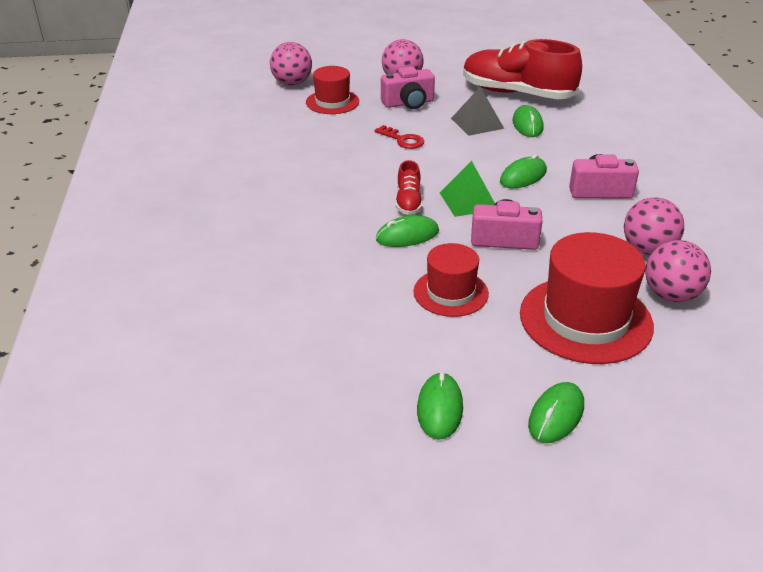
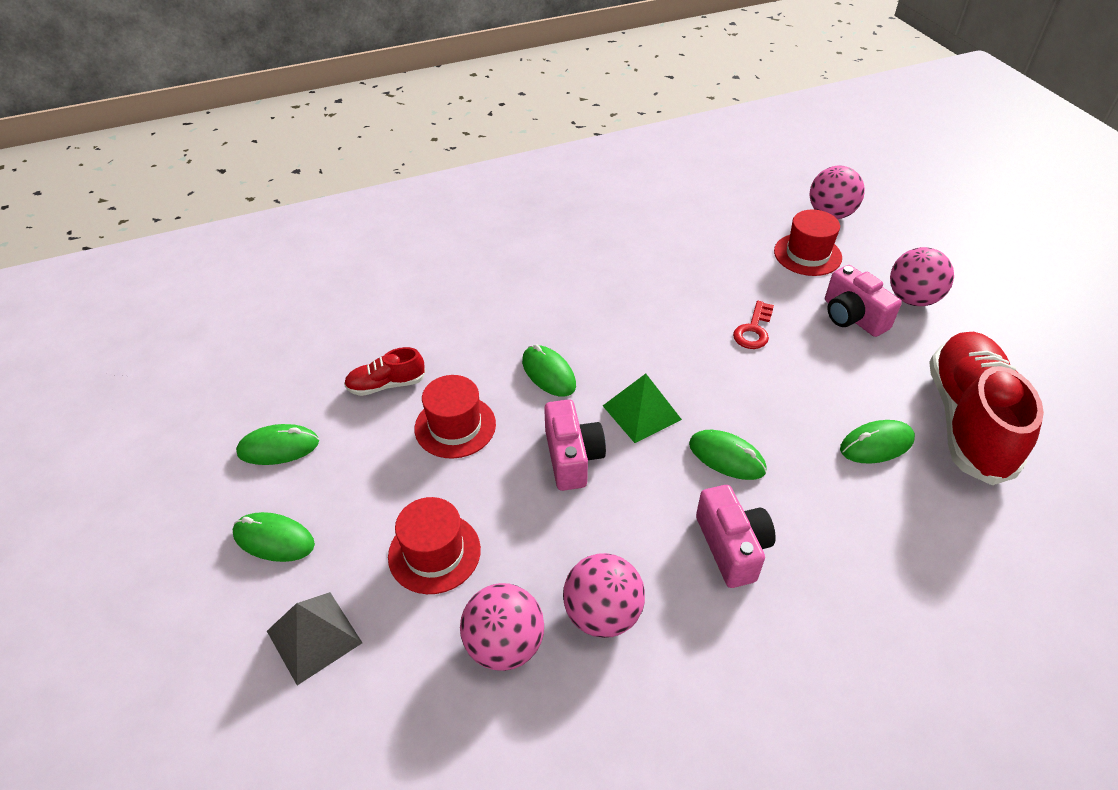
camera: 75 degrees right, 10 degrees up
(408, 202) = (615, 362): red shoe -> red shoe (386, 385)
(477, 123) = (843, 390): grey pyramid -> grey pyramid (314, 636)
(585, 319) = (434, 553): red hat -> red hat, size x0.59

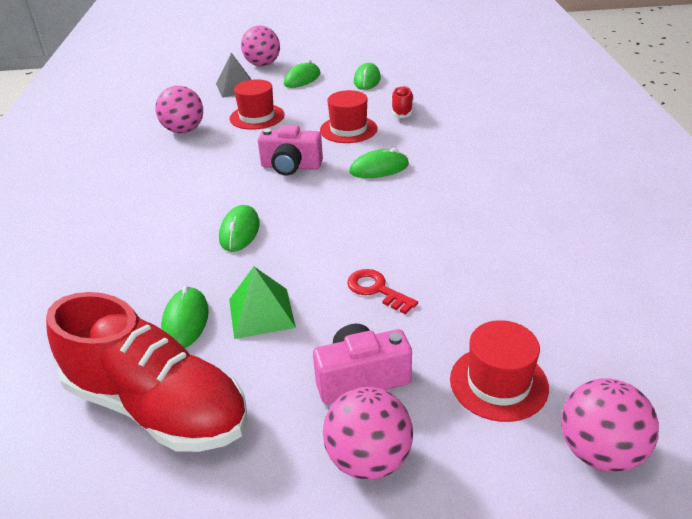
camera: 110 degrees right, 10 degrees down
(602, 614) = (171, 160): pink ball -> pink ball (262, 65)
(641, 412) = (312, 202): green pyramid -> green pyramid (261, 313)
(726, 457) = (239, 231): green mouse -> green mouse turned 45 degrees counterclockwise
(732, 547) = (167, 214): pink camera -> none

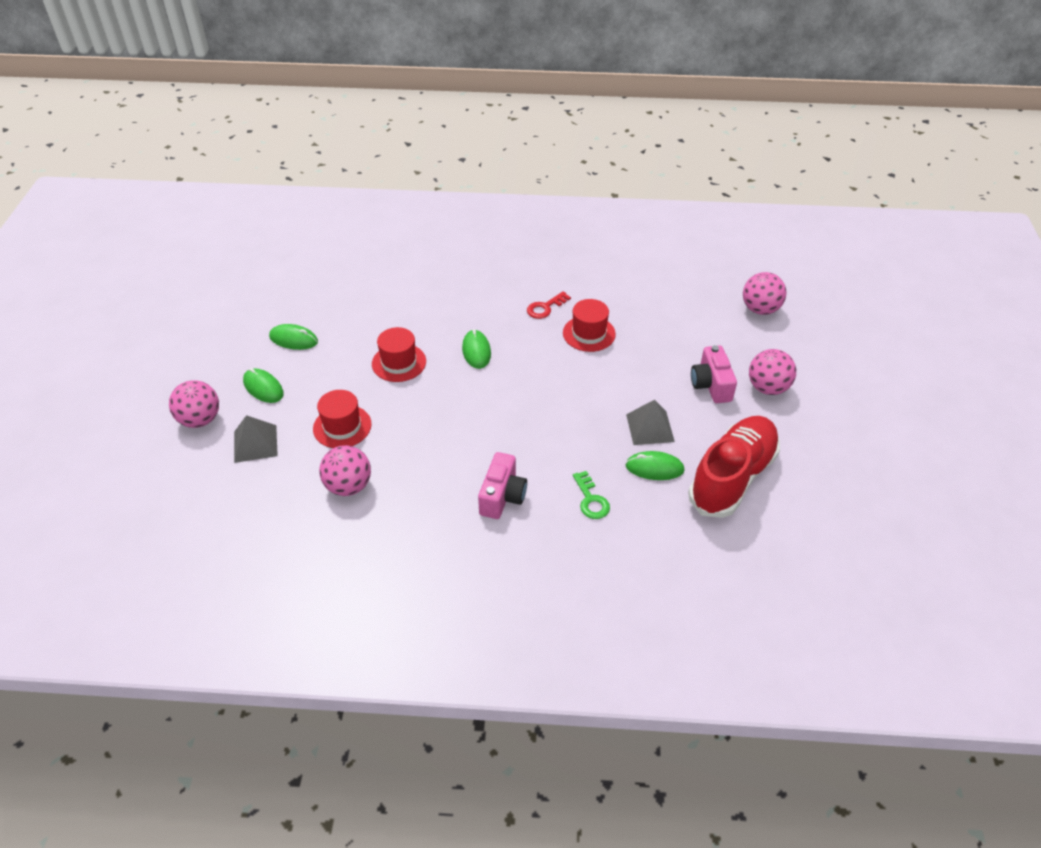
camera: 85 degrees left, 10 degrees up
(140, 270) = (591, 500): none -> green key
(239, 231) = (550, 439): green mouse -> none
(261, 313) = (650, 428): green pyramid -> grey pyramid
(291, 166) = (455, 405): pink camera -> pink camera (502, 496)
(376, 290) = (632, 370): red key -> red key (545, 308)
(402, 110) = (375, 324): red shoe -> none
(498, 383) = (716, 332): red hat -> red hat (589, 333)

